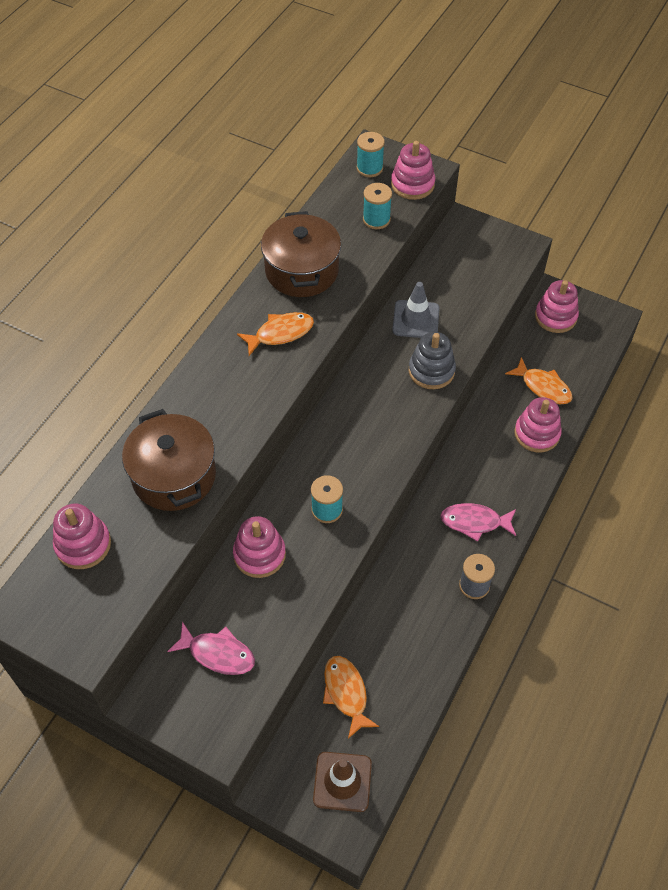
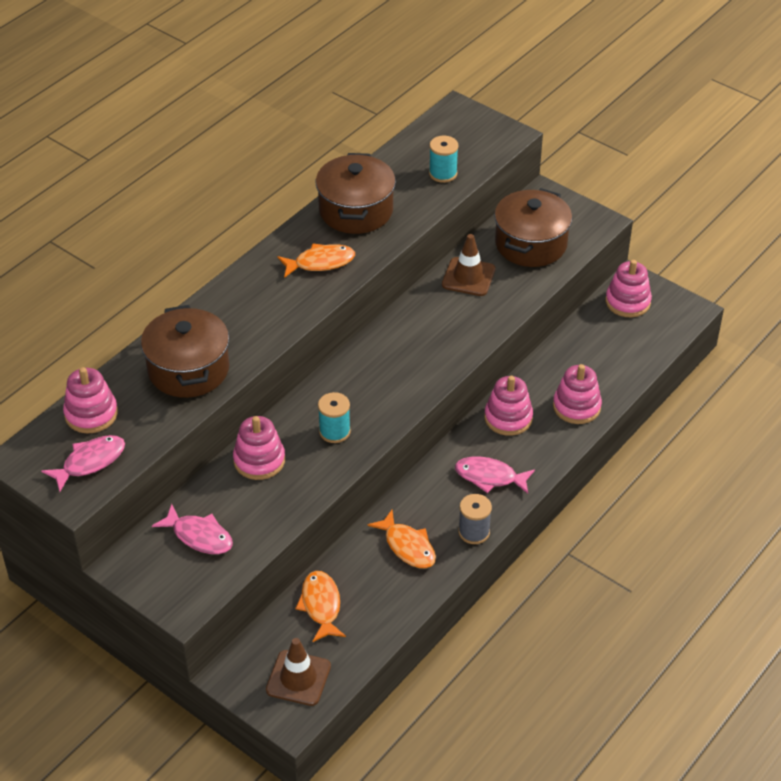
camera: 10 degrees right, 10 degrees down
(93, 604) = (90, 462): none -> pink fish
(369, 168) = (449, 126): turquoise spool -> none
(412, 184) = (488, 146): pink stacking toy -> pink stacking toy (508, 418)
(416, 319) = (468, 277): grey traffic cone -> brown traffic cone
(431, 371) = (472, 325): grey stacking toy -> none
(465, 276) = (531, 244): none -> brown pot
(543, 387) = (595, 365): orange fish -> orange fish (408, 546)

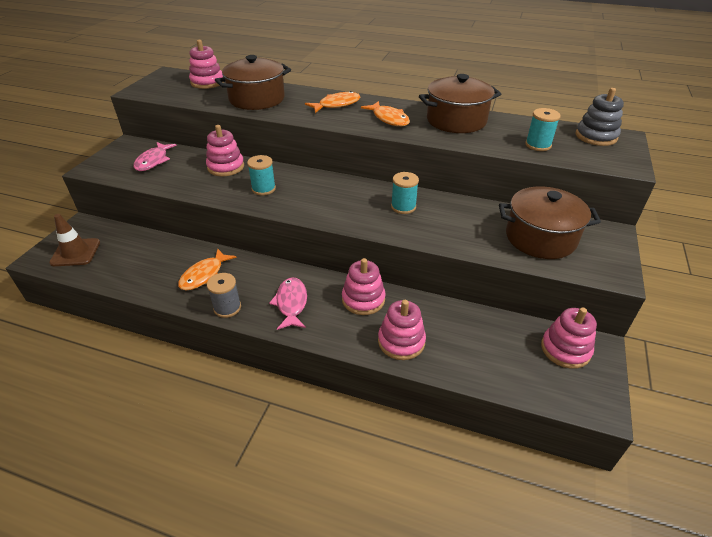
camera: 70 degrees right, 5 degrees down
(90, 462) = (167, 89): pink fish -> none
(321, 605) = (142, 247): orange fish -> orange fish (336, 104)
(432, 322) = (403, 207): none -> turquoise spool
(446, 127) = (596, 136): none -> grey stacking toy
(468, 277) = (468, 213): brown traffic cone -> none

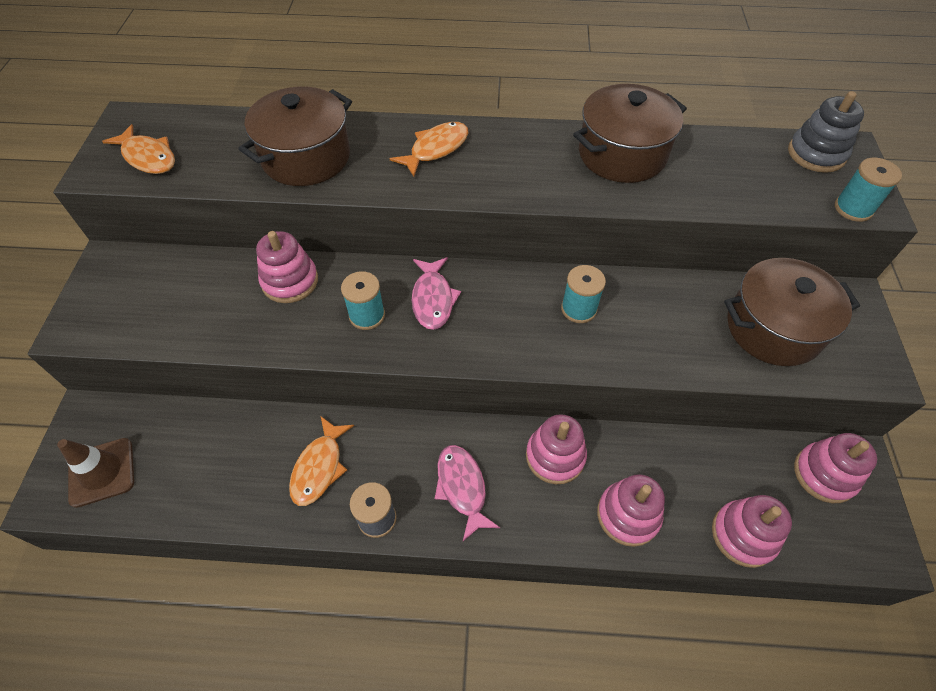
camera: 15 degrees left, 15 degrees up
(153, 161) = (168, 291): pink fish -> pink fish (433, 299)
(207, 82) = (206, 130): pink stacking toy -> pink stacking toy (743, 535)
(389, 119) = (526, 168): orange fish -> orange fish (148, 157)
(538, 145) = (749, 187): turquoise spool -> turquoise spool (853, 208)

